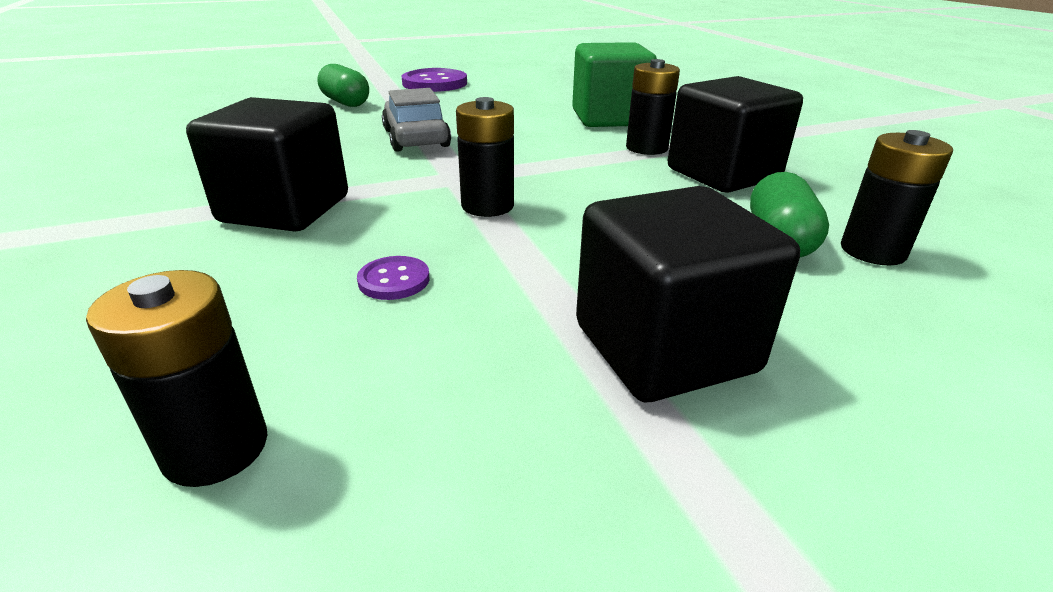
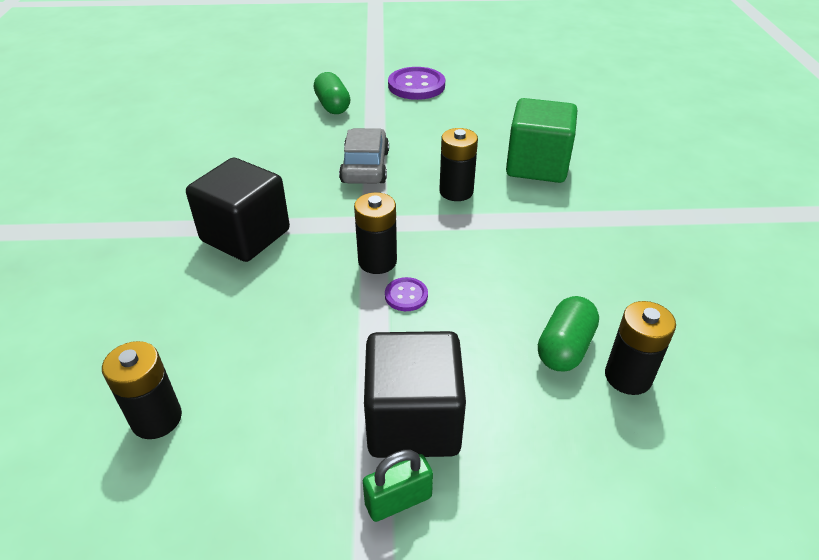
camera: 20 degrees right, 10 degrees up
(394, 280) = (285, 321): purple button -> purple button (406, 295)
(646, 148) = (541, 214): black battery -> black battery (456, 191)
(723, 174) = (581, 262): black cube -> none
(728, 452) = (398, 500): none -> green padlock

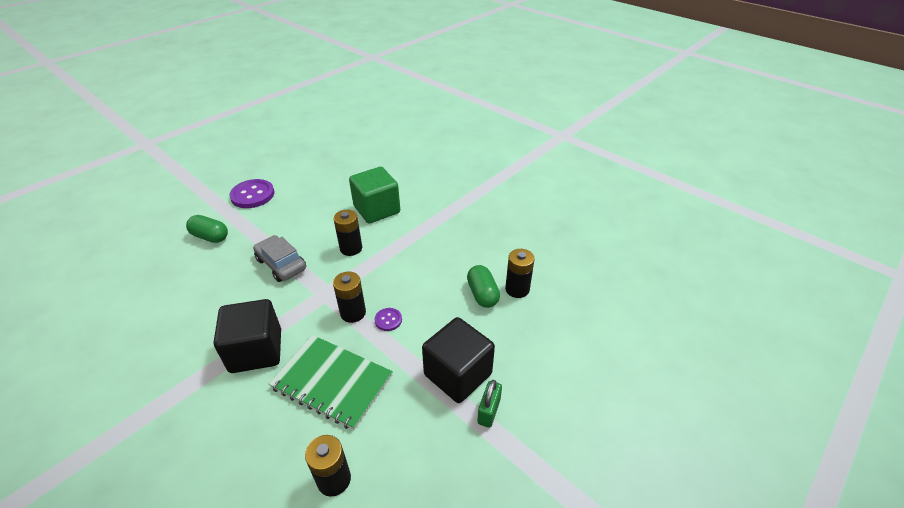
camera: 45 degrees left, 0 degrees up
(272, 318) = (332, 382): none -> green notebook

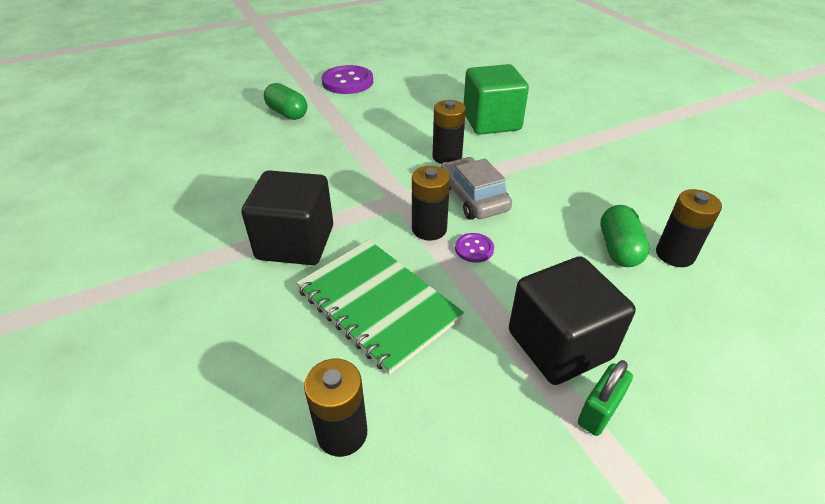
camera: 20 degrees right, 0 degrees up
(281, 264) = (357, 156): grey car -> grey car (473, 198)

